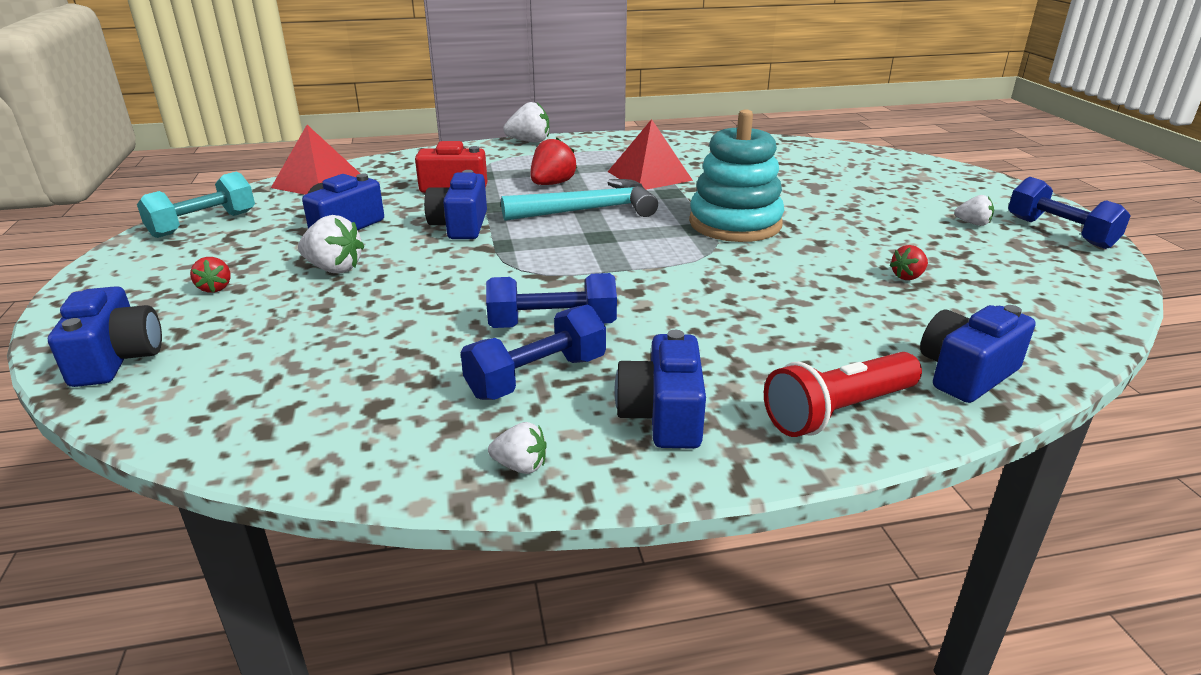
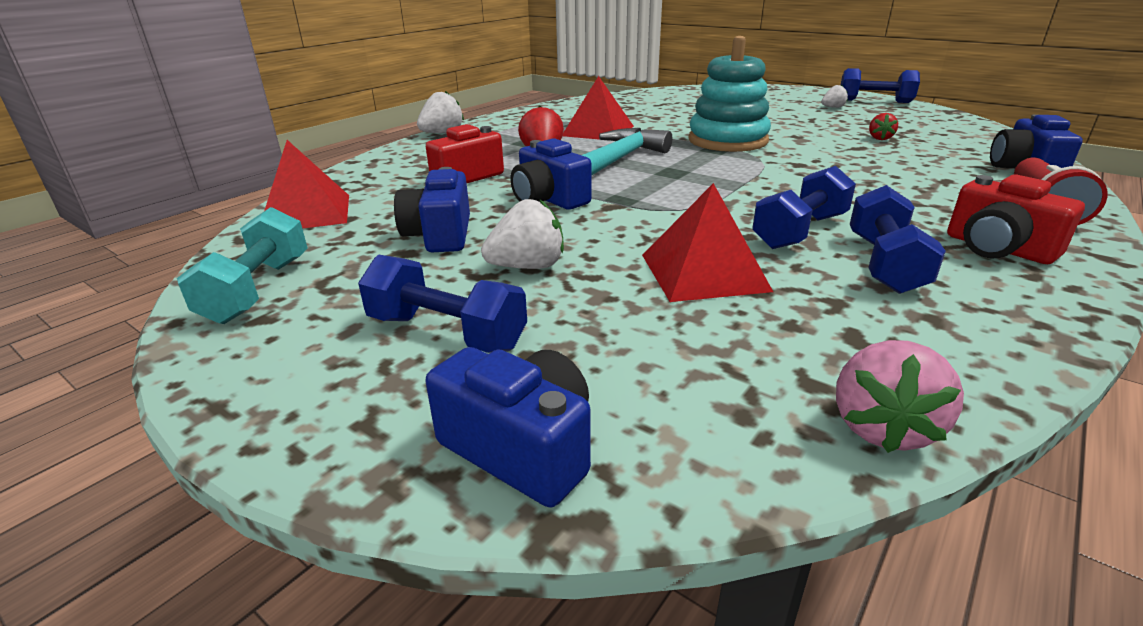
camera: 40 degrees left, 0 degrees up
(215, 288) = (446, 333): red strawberry -> blue dumbbell
(252, 450) = (882, 427): none -> pink strawberry
(410, 320) = (704, 272): none -> red pyramid
(520, 466) = (1034, 316): white strawberry -> none
(663, 415) = (997, 248): blue camera -> red camera

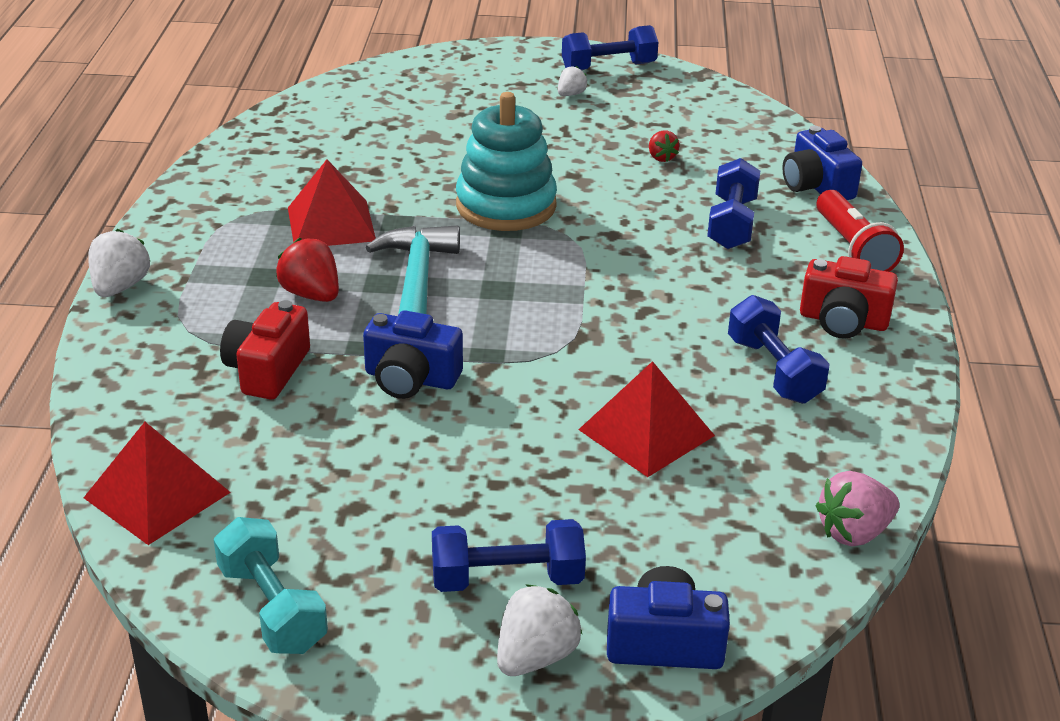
camera: 35 degrees left, 5 degrees up
(440, 235) = (359, 472): blue camera -> none
(527, 267) = (493, 482): white strawberry -> white strawberry (535, 657)
(800, 231) = (685, 349): blue dumbbell -> blue dumbbell (732, 223)
(882, 427) = (854, 532): pink strawberry -> pink strawberry turned 75 degrees clockwise

